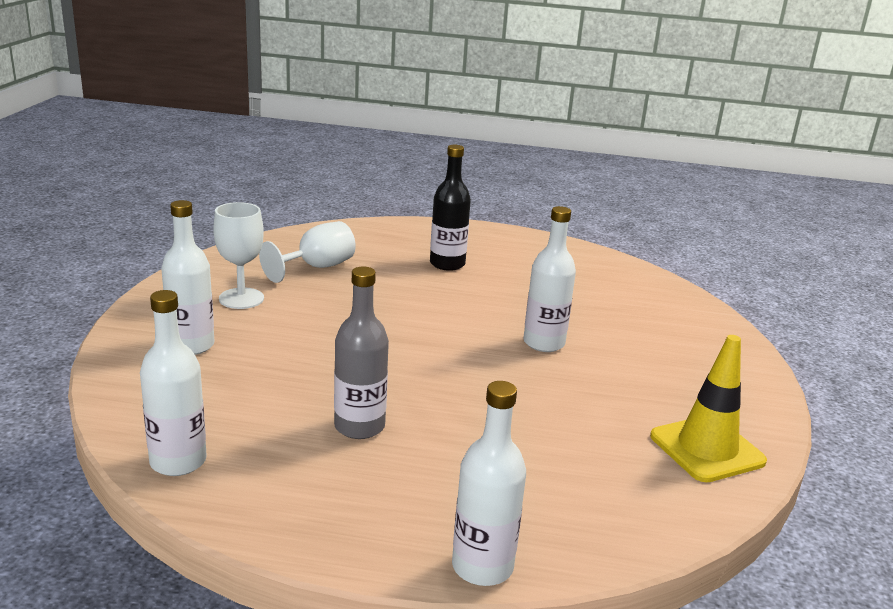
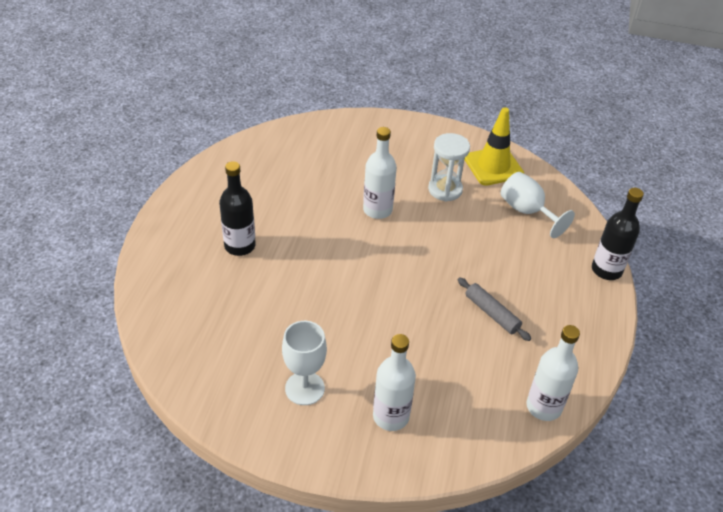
camera: 85 degrees left, 20 degrees up
(317, 267) = (241, 335): white goblet -> white goblet (527, 211)
(359, 426) = (491, 313): grey bottle -> grey rolling pin
(482, 566) = (606, 270): white bottle -> black bottle
(617, 398) = (445, 189): none -> white hourglass

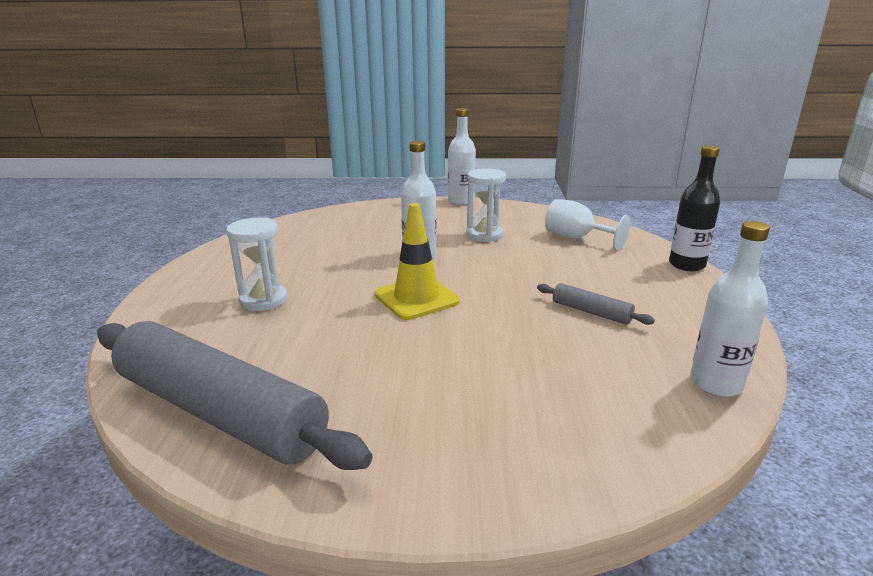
camera: 10 degrees left, 20 degrees down
(201, 358) = (218, 412): none -> grey rolling pin
(240, 246) = (263, 300): black bottle -> white hourglass
(304, 388) = (383, 420): white goblet -> none
(391, 416) = (521, 430): white bottle -> white bottle (461, 201)
(493, 166) = (524, 217): yellow traffic cone -> yellow traffic cone (416, 298)

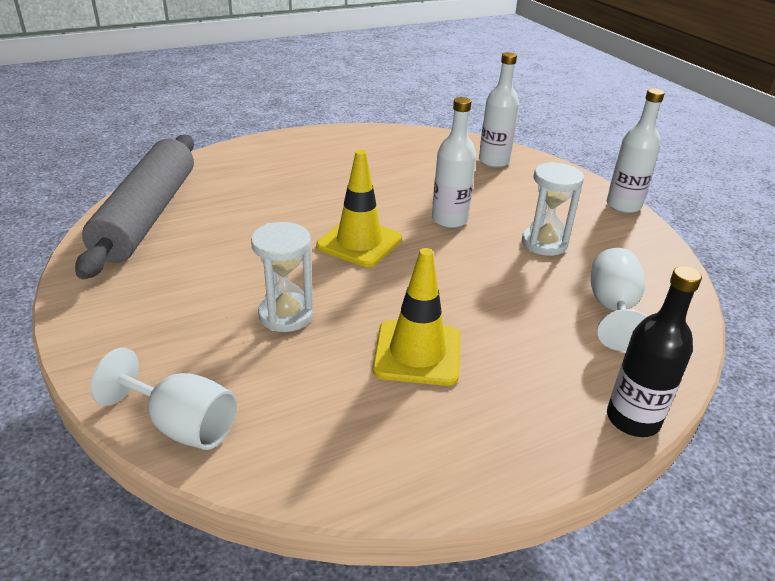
camera: 60 degrees right, 10 degrees up
(263, 300) = (299, 178): white hourglass -> white hourglass (286, 315)
(591, 312) = (417, 353): grey rolling pin -> yellow traffic cone
(646, 449) = (181, 425): none -> white goblet
(716, 384) = (320, 467): white bottle -> white bottle (494, 161)

